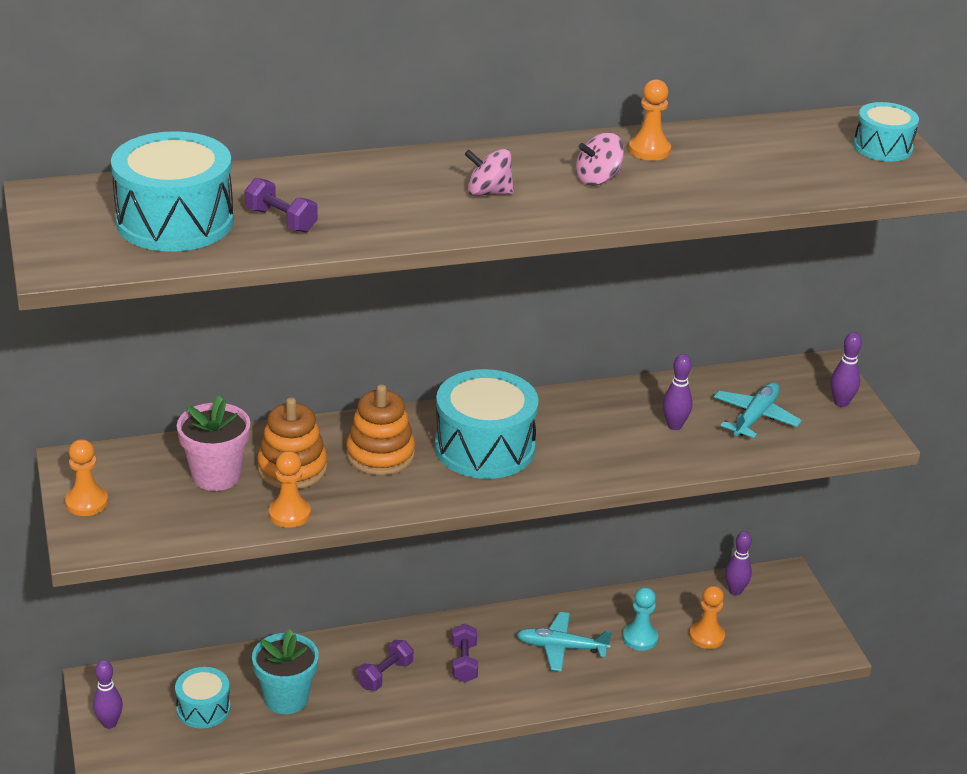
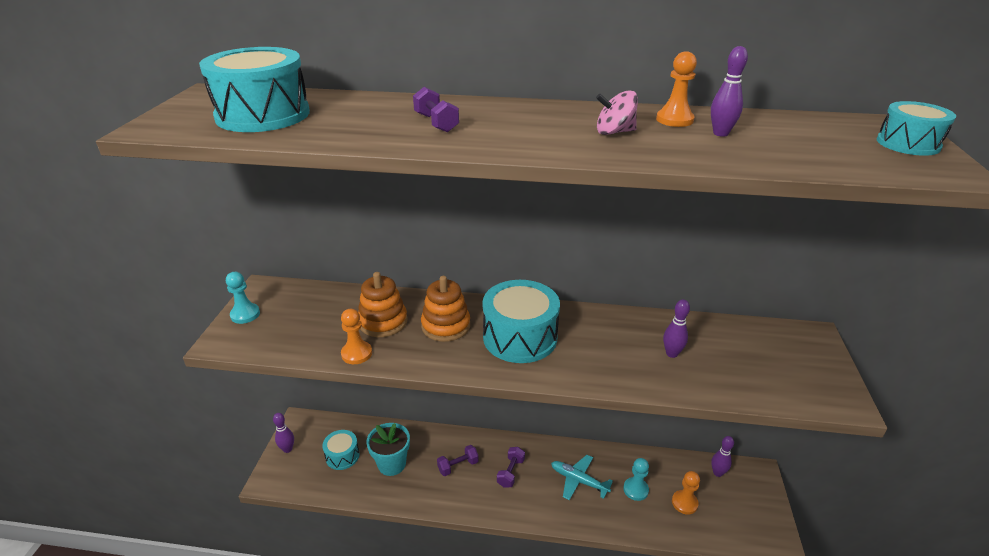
camera: 25 degrees right, 0 degrees up
(87, 502) = (245, 314): orange pawn -> turquoise pawn
(216, 476) = (333, 315): pink flower pot -> none
(281, 220) = (335, 124): purple dumbbell -> purple dumbbell (436, 123)
(488, 193) = (513, 129): pink spinning top -> none
(755, 417) = (741, 362): turquoise plane -> none
(841, 403) = (821, 366): purple bowling pin -> purple bowling pin (720, 133)

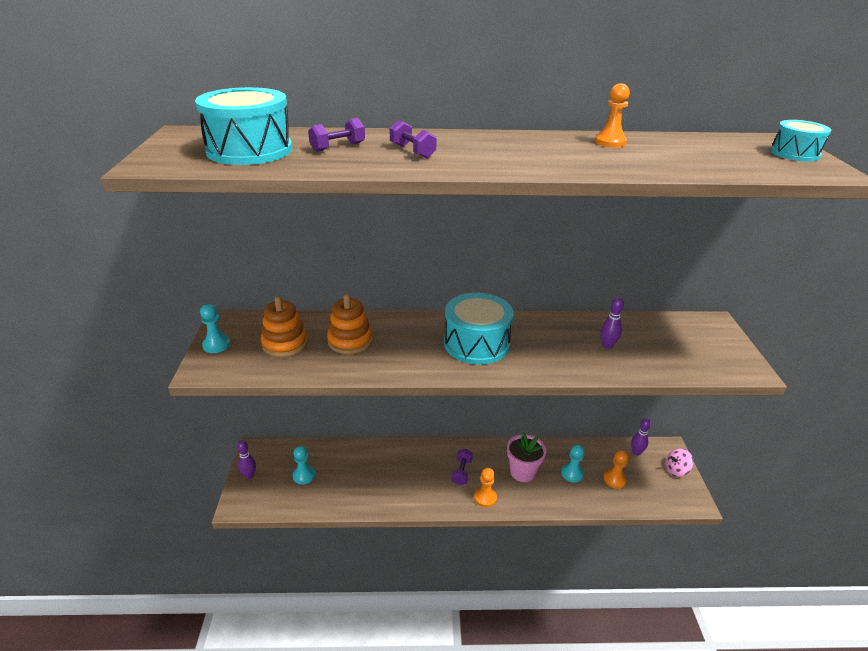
camera: 10 degrees left, 0 degrees up
(342, 456) = (304, 475): turquoise drum -> turquoise pawn
(356, 353) = (335, 369): orange pawn -> orange pawn (485, 498)
(392, 464) = (352, 477): turquoise flower pot -> none
(446, 326) = (408, 339): orange stacking toy -> orange stacking toy (285, 343)
(458, 466) = (413, 472): purple dumbbell -> purple dumbbell (338, 147)
(579, 481) = (522, 472): turquoise plane -> pink flower pot
(614, 132) = (567, 153): pink spinning top -> pink spinning top (676, 470)
(720, 133) = (651, 151): purple bowling pin -> none

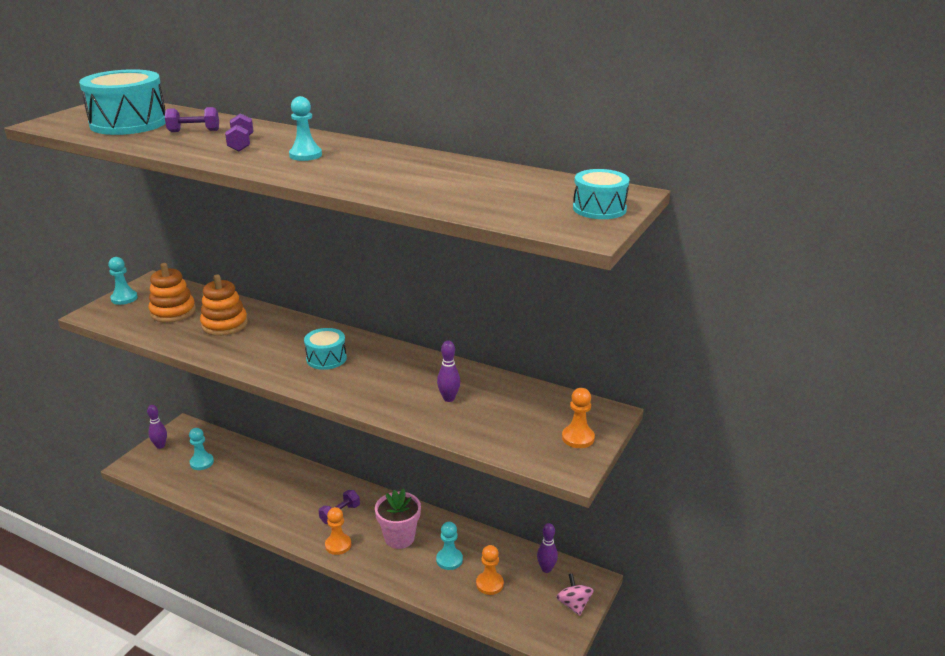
camera: 30 degrees right, 5 degrees down
(476, 343) = (326, 358): turquoise drum -> turquoise drum, size x0.56
(493, 151) = (305, 155): none -> turquoise pawn
(610, 142) = (432, 165): orange pawn -> orange pawn (578, 438)
(676, 470) = (574, 604): pink spinning top -> pink spinning top turned 60 degrees clockwise

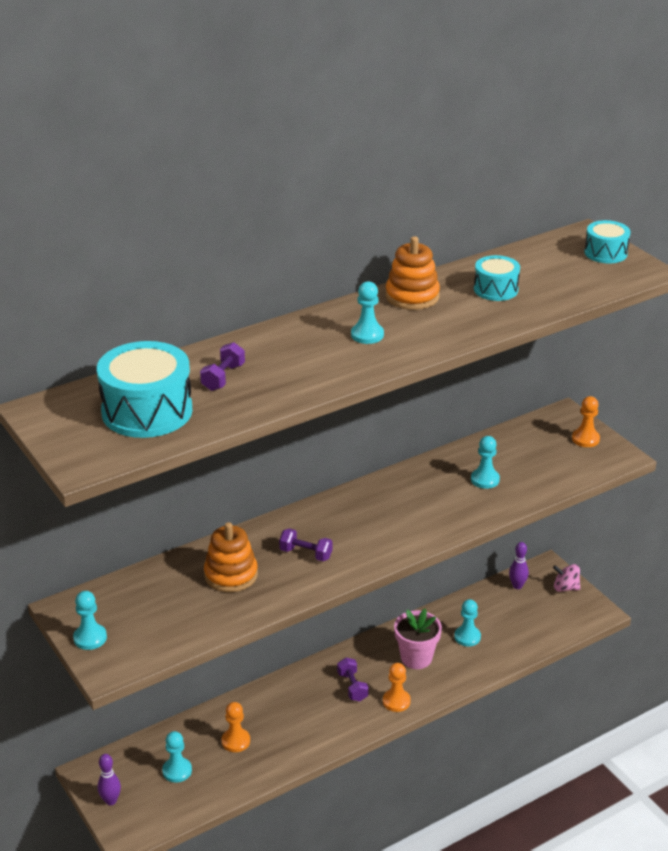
camera: 60 degrees left, 5 degrees up
(173, 312) = (164, 606): orange stacking toy -> orange stacking toy (412, 296)
(241, 144) = (297, 360): purple dumbbell -> purple dumbbell (306, 554)
(326, 358) = (361, 526): turquoise drum -> turquoise drum (495, 289)
(449, 398) = (485, 479): purple bowling pin -> turquoise pawn
(489, 584) = (512, 624): orange pawn -> orange pawn (235, 741)

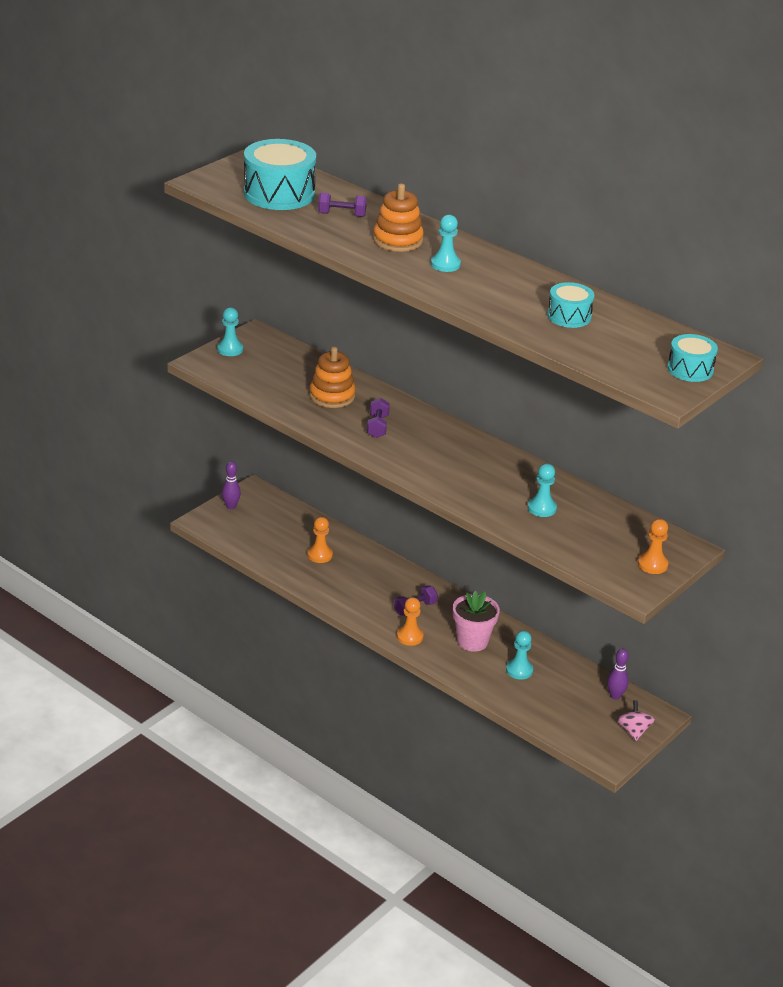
camera: 70 degrees right, 0 degrees up
(177, 771) = (274, 531): turquoise pawn -> none
(412, 296) = (526, 278): orange stacking toy -> orange stacking toy (398, 240)

